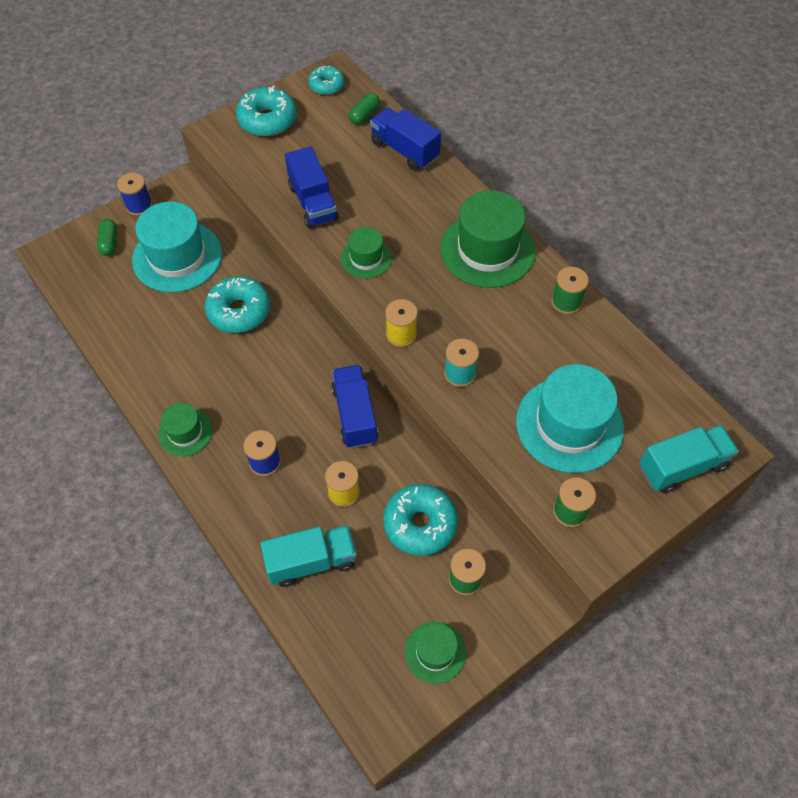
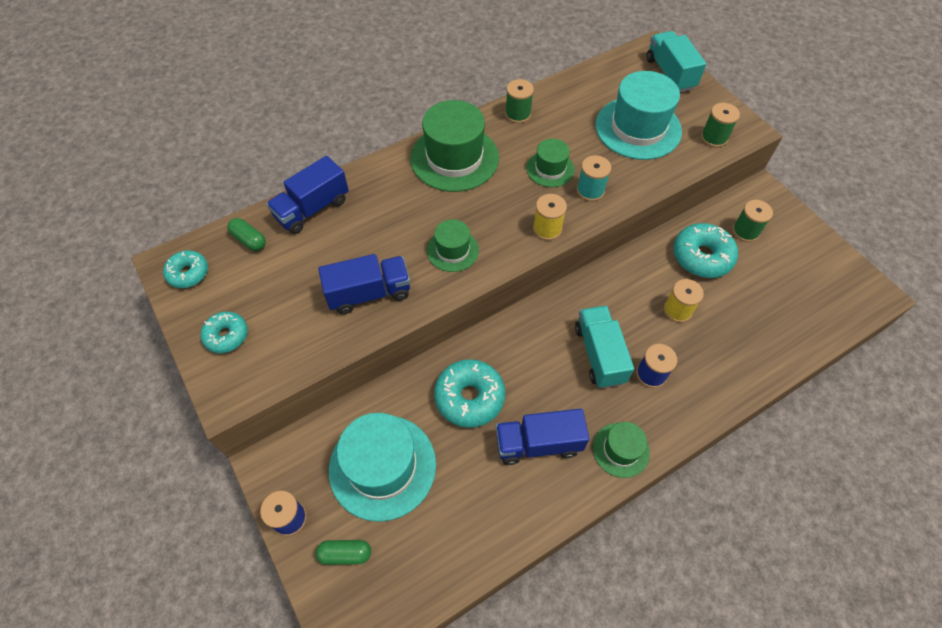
camera: 85 degrees left, 0 degrees up
(267, 120) = (226, 336): turquoise donut -> turquoise donut, size x0.61
(311, 562) = (747, 338): turquoise truck -> turquoise truck (599, 354)
(355, 415) = (598, 297): blue truck -> blue truck (538, 443)
(435, 652) = (808, 256): green hat -> green hat (550, 169)

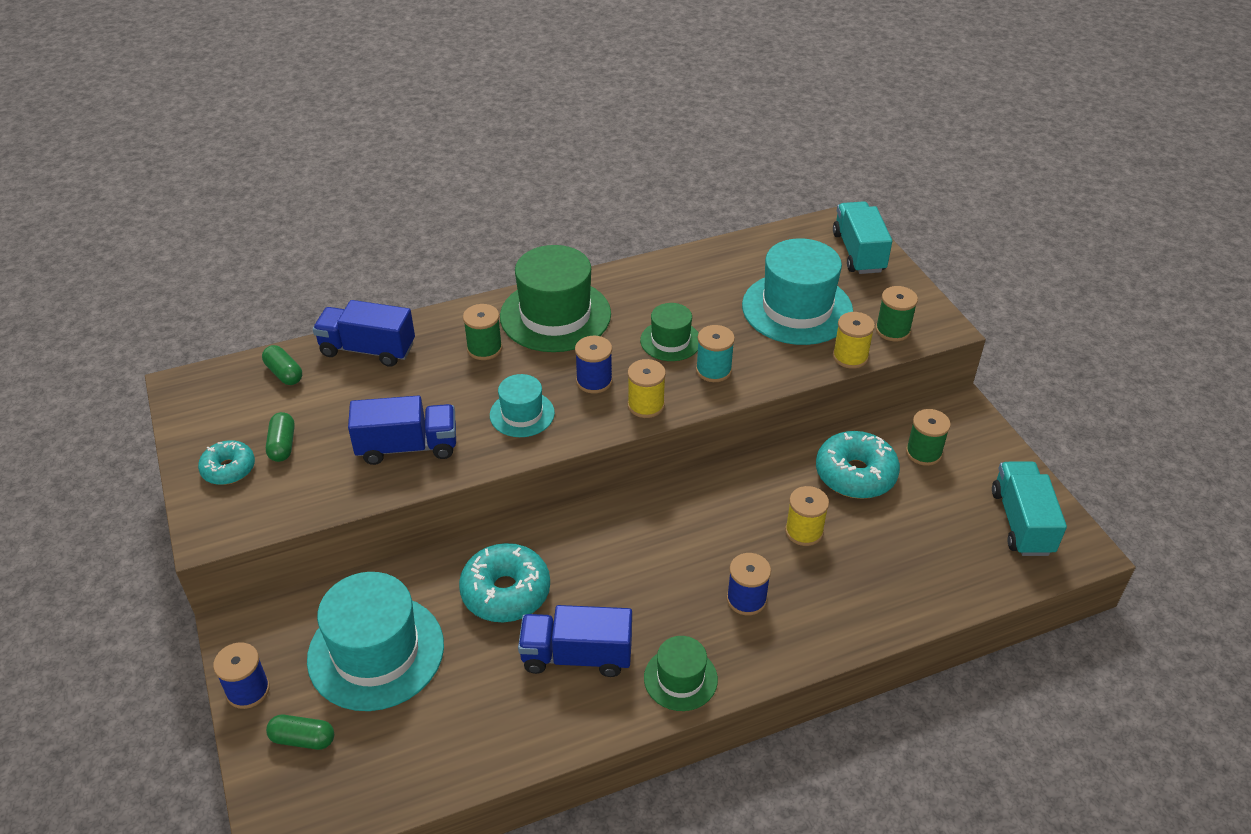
camera: 10 degrees right, 15 degrees down
(188, 273) = (204, 399): turquoise donut -> none
(266, 306) = (282, 445): none -> green capsule
(312, 209) = (368, 349): blue truck -> blue truck turned 45 degrees clockwise
(452, 250) = (522, 414): green hat -> turquoise hat
(501, 213) = (594, 381): none -> blue spool
(518, 114) = (649, 276): green spool -> green spool (484, 348)
(599, 354) = (685, 567): turquoise truck -> turquoise truck (1021, 522)
(689, 165) = (850, 357): none -> yellow spool

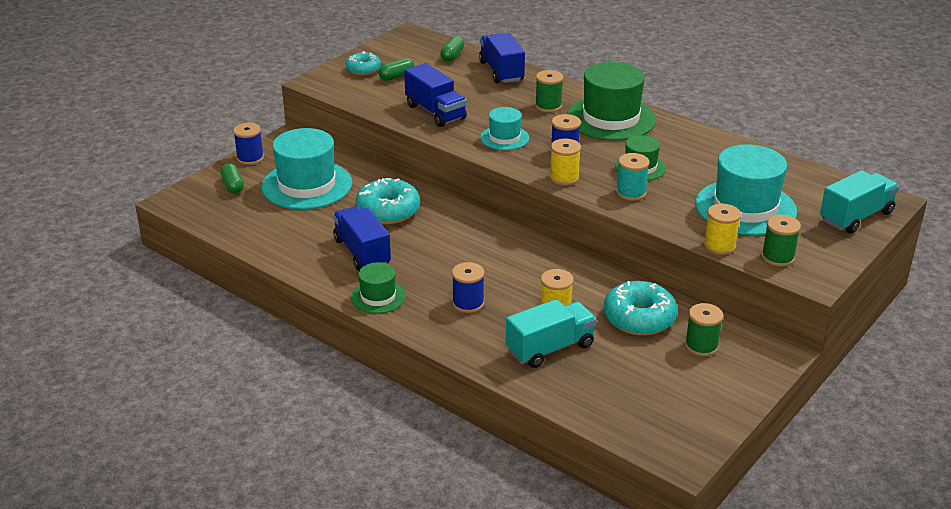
camera: 60 degrees right, 10 degrees down
(1021, 522) = (678, 417): turquoise truck -> turquoise truck (550, 348)

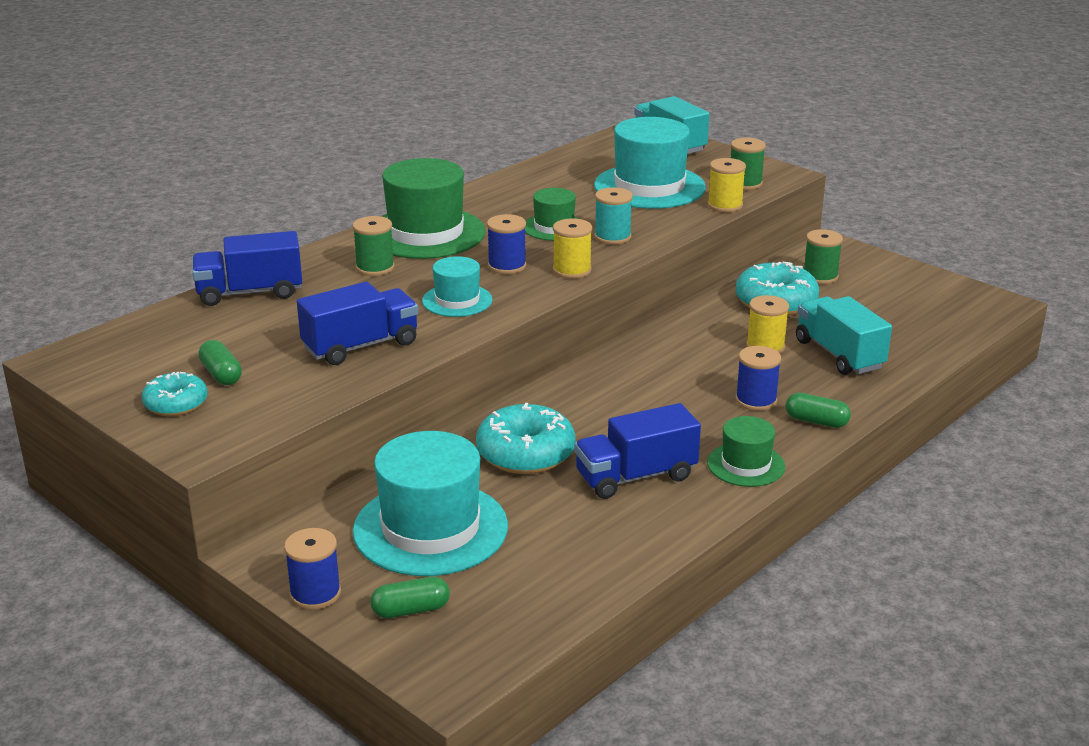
camera: 85 degrees left, 5 degrees down
(452, 56) = (171, 327): green capsule -> green capsule (816, 421)

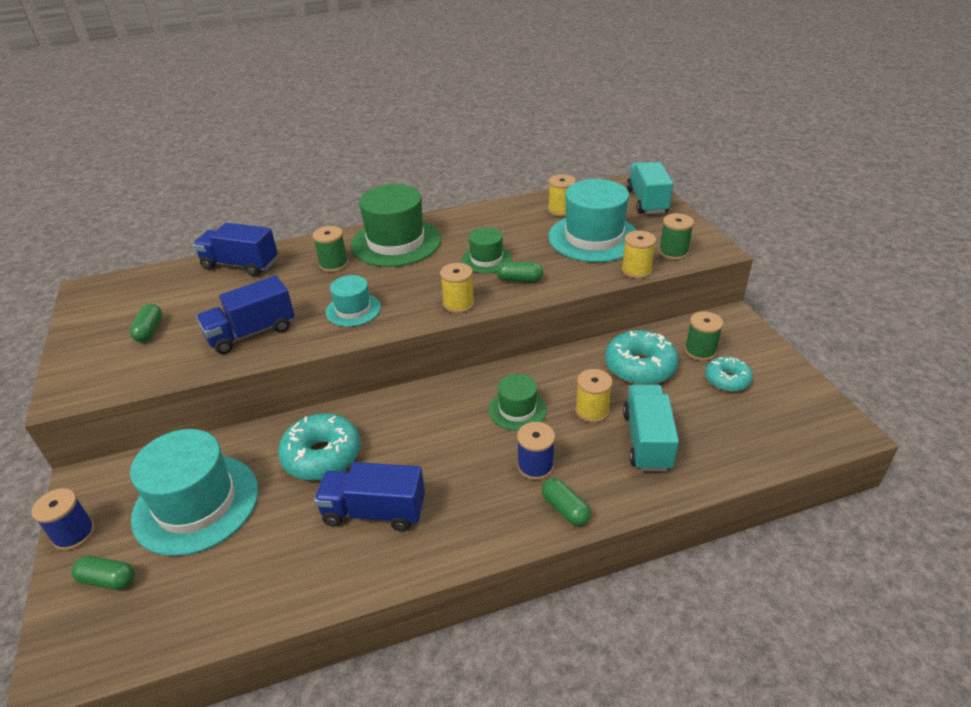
camera: 30 degrees right, 10 degrees up
(176, 404) = (99, 348): turquoise donut -> turquoise donut (727, 380)
(360, 346) = (251, 333): blue truck -> blue truck turned 150 degrees clockwise
(507, 266) = (418, 287): blue spool -> none
(584, 169) = (561, 210): none -> yellow spool
(612, 237) = (519, 279): turquoise spool -> green capsule
(746, 465) = (466, 535): green hat -> green hat (517, 409)

